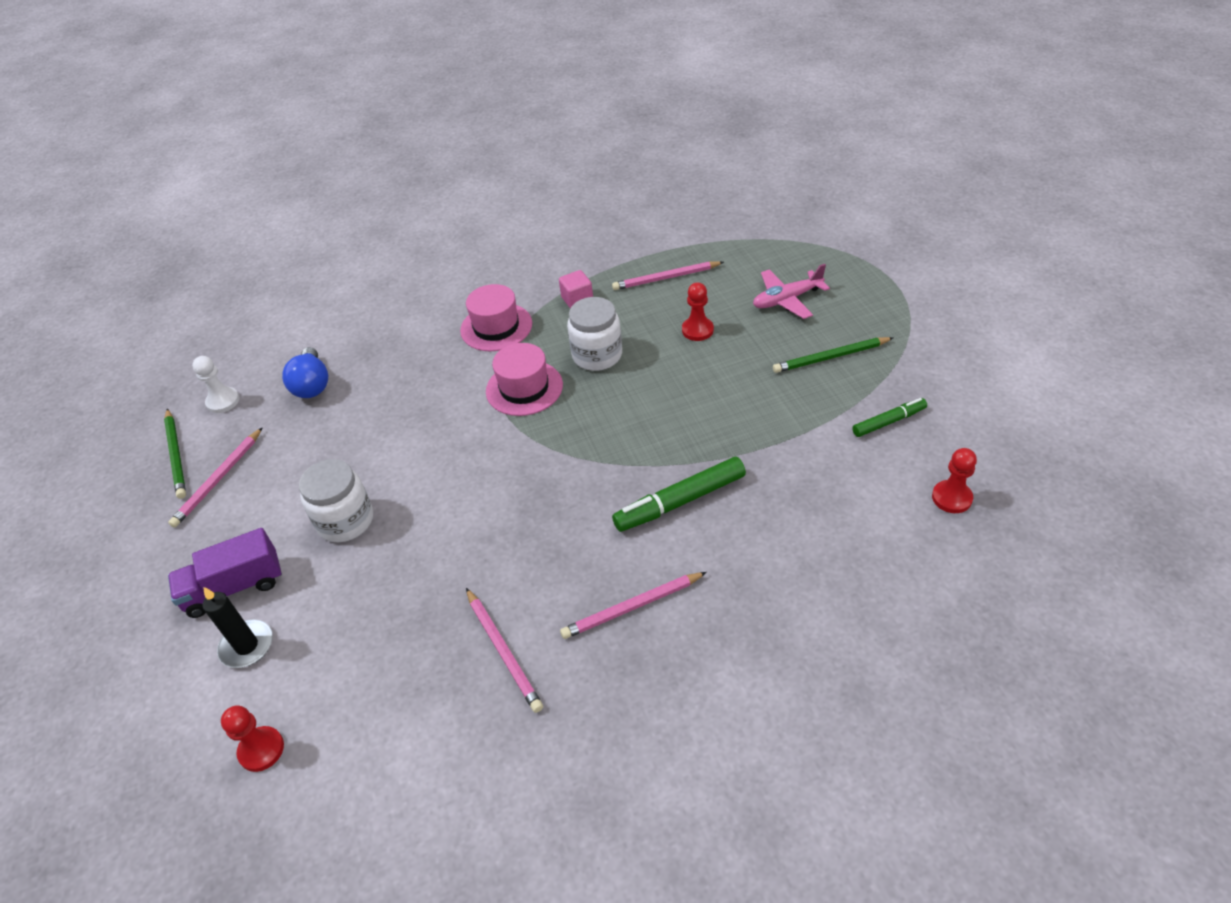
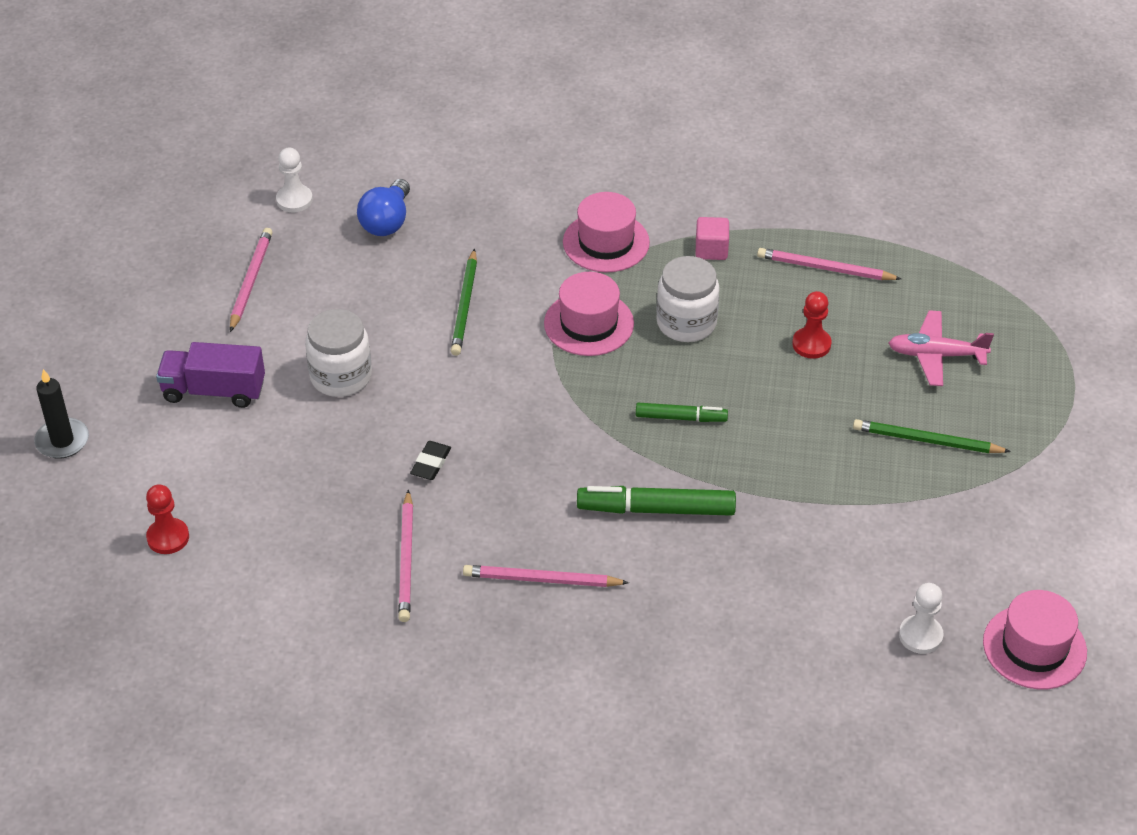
camera: 25 degrees right, 0 degrees up
(176, 455) = (225, 237): green pencil -> green pencil (465, 306)
(218, 479) = (250, 281): pink pencil -> pink pencil turned 135 degrees clockwise
(247, 646) = (199, 447): black candle -> black candle (62, 441)
(470, 555) = (431, 463): none -> black eraser
(888, 422) = (926, 535): green marker -> green marker (681, 418)
(951, 498) = (920, 636): red pawn -> white pawn
(1034, 464) = (1034, 647): none -> pink hat

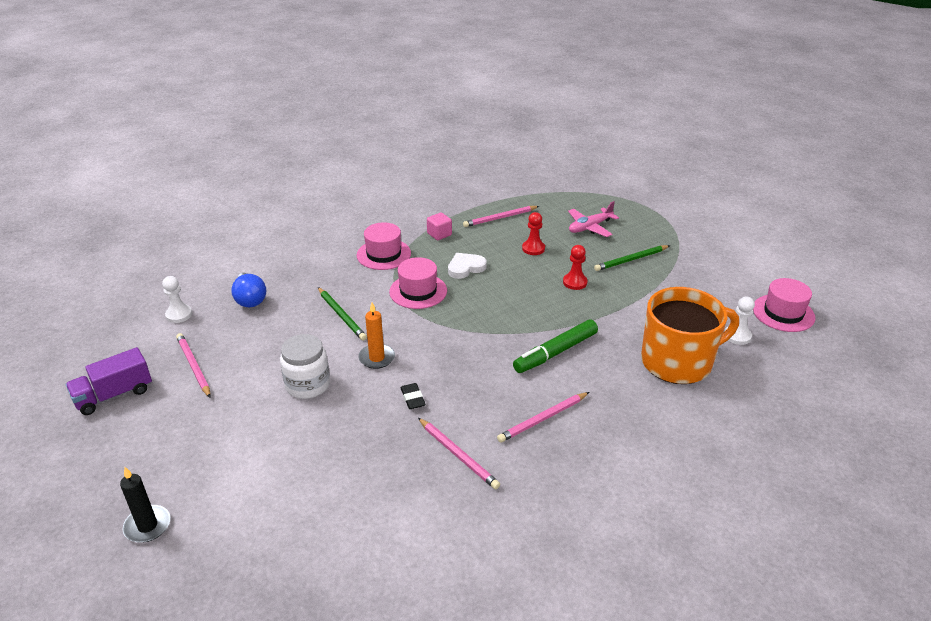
camera: 40 degrees left, 10 degrees down
(168, 537) = (291, 538): red pawn -> red pawn (575, 282)
(214, 391) = (231, 435): purple truck -> purple truck (114, 395)
(445, 388) = (377, 358): none -> orange candle
(681, 418) = (514, 307): green marker -> none
(686, 323) = (465, 268): white jar -> white heart
(792, 617) = (678, 362): none -> orange mug

